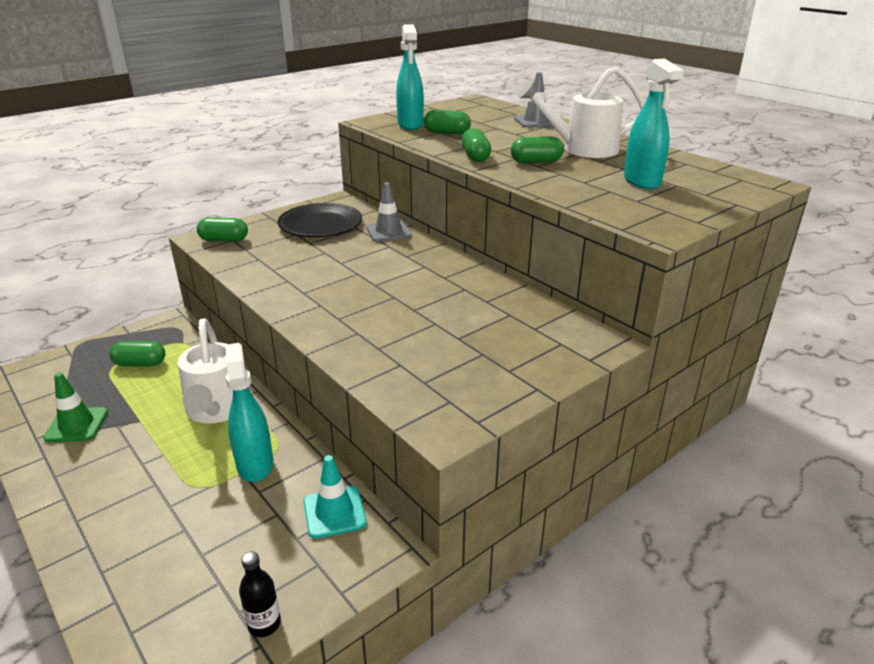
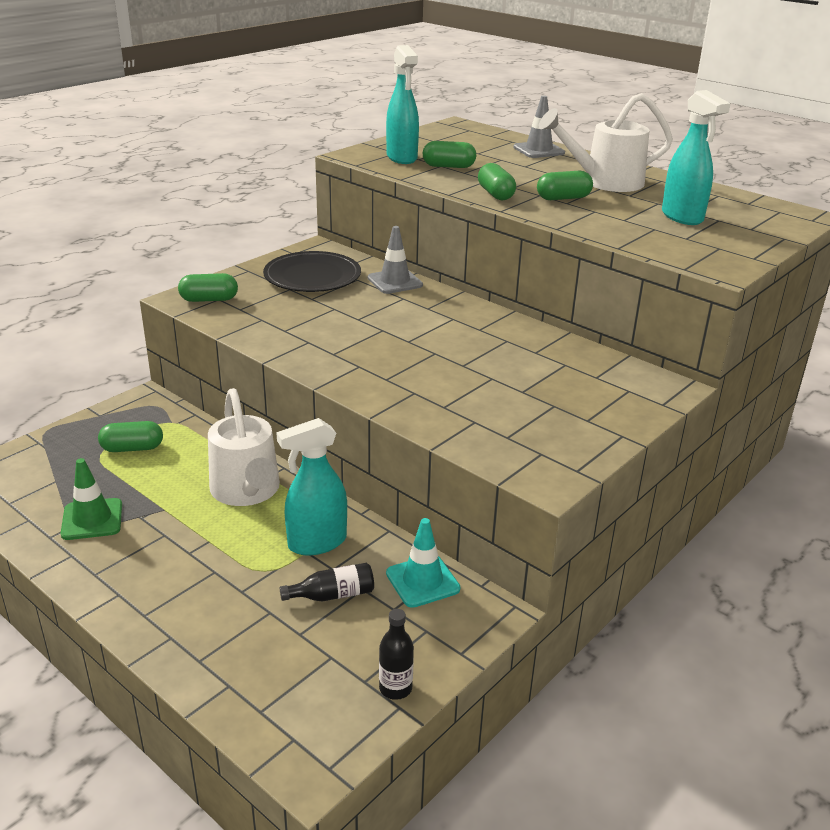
camera: 10 degrees left, 0 degrees up
(247, 518) = (333, 595): none -> black bottle
(255, 464) = (317, 542): turquoise spray bottle -> turquoise spray bottle turned 90 degrees counterclockwise

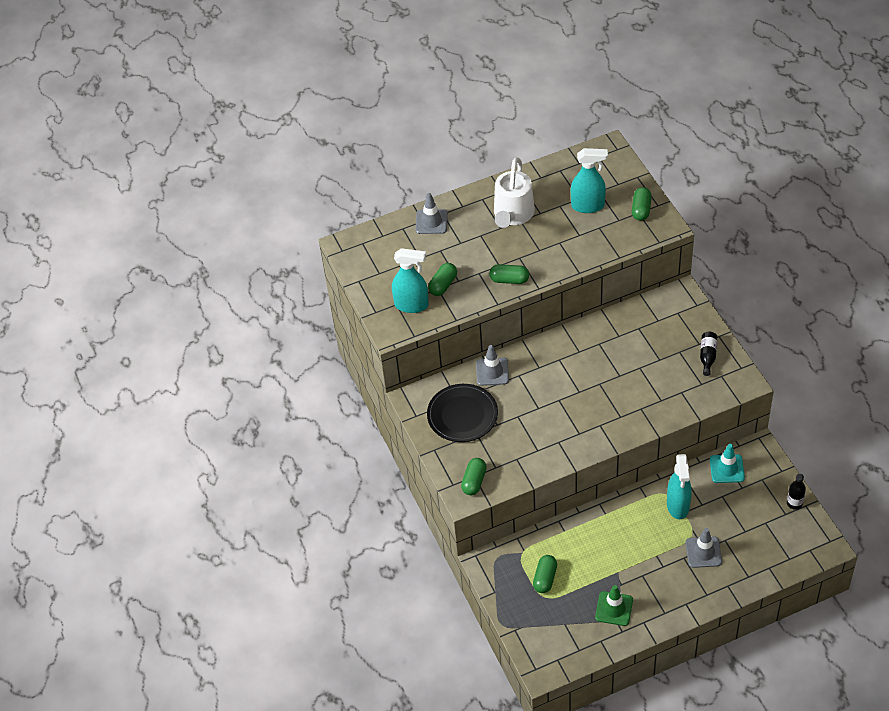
camera: 60 degrees left, 20 degrees up
(233, 591) = (703, 552): none -> grey traffic cone
(247, 492) = (617, 527): white watering can -> none
(333, 595) = (722, 510): black bottle -> black bottle (707, 356)
(563, 198) = (532, 248): green capsule -> green capsule (641, 210)

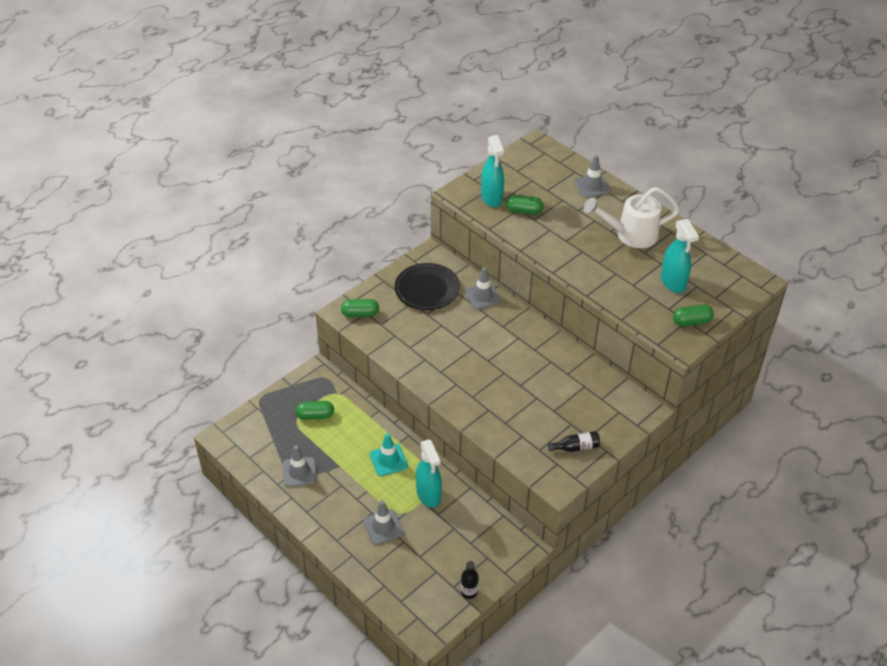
camera: 65 degrees right, 5 degrees down
(509, 280) = (552, 251): green capsule -> none
(614, 608) = (299, 472): green traffic cone -> grey traffic cone
(678, 506) = (428, 495): turquoise spray bottle -> turquoise spray bottle turned 90 degrees counterclockwise
(727, 469) = (487, 525): turquoise traffic cone -> turquoise traffic cone (388, 460)

